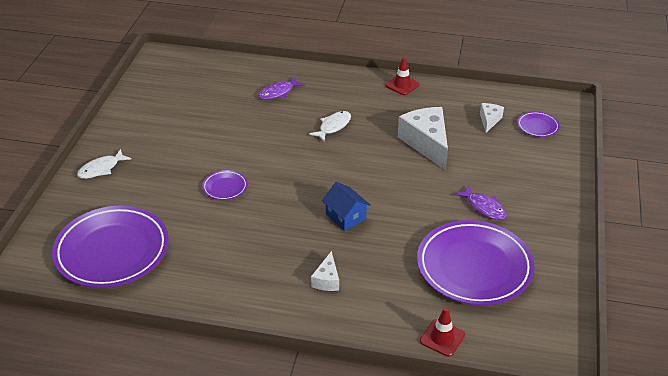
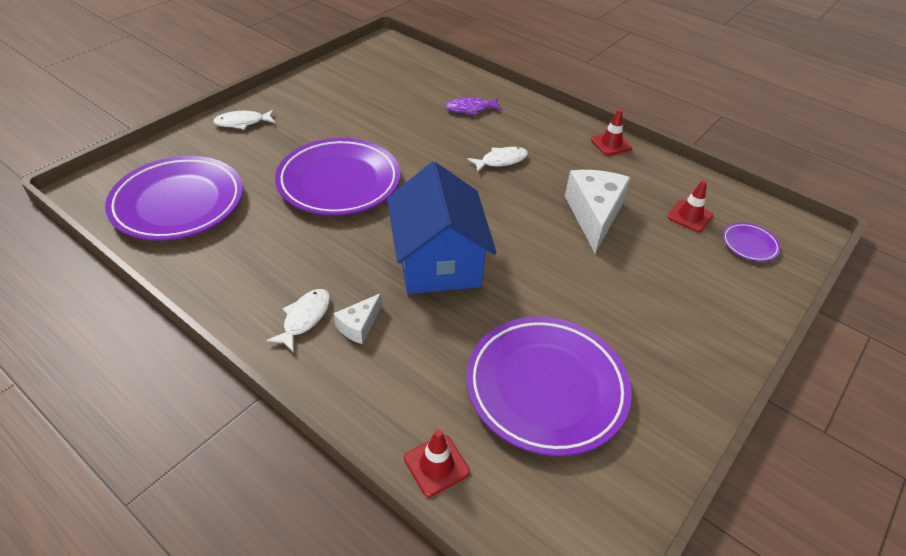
camera: 25 degrees right, 5 degrees up
(225, 187) = (339, 182): purple plate -> purple plate, size x2.34
(286, 290) = (305, 318): none -> white fish
(346, 216) = (438, 261): blue house -> blue house, size x2.08
(484, 207) = (612, 316): purple fish -> none
(489, 120) = (690, 216): white cheese -> red traffic cone

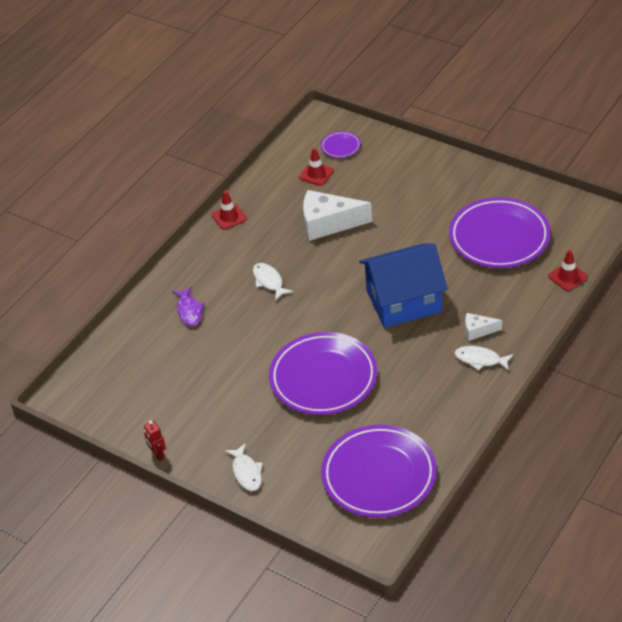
camera: 90 degrees left, 0 degrees up
(295, 80) = (158, 454): none -> red robot
(359, 325) = (478, 330): white cheese -> white cheese turned 150 degrees clockwise

